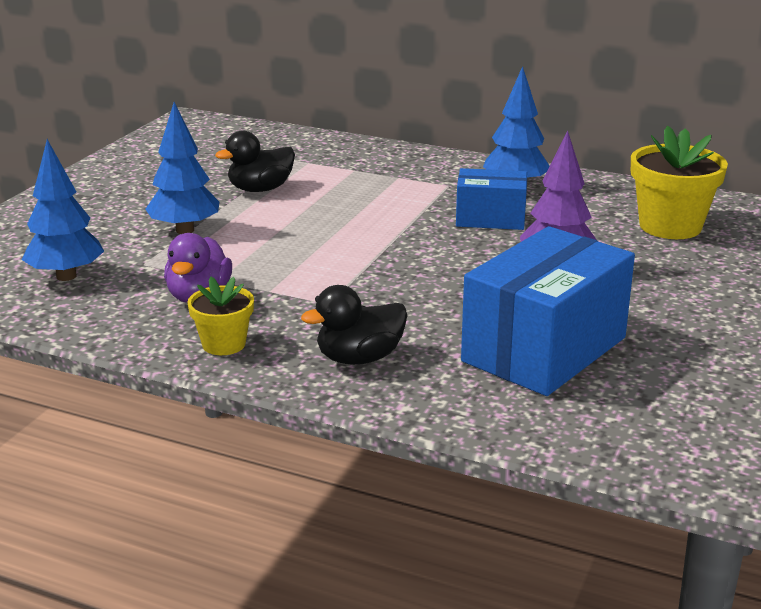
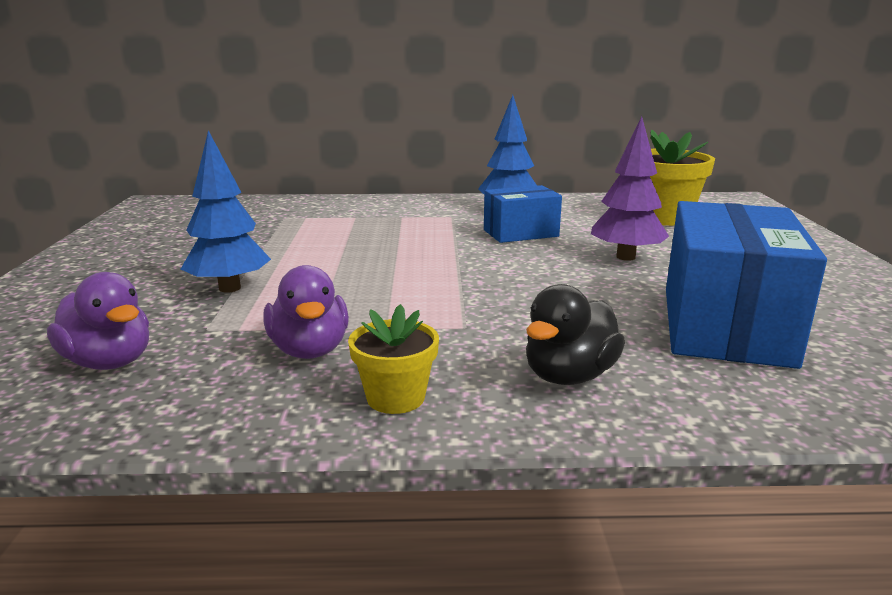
camera: 25 degrees left, 5 degrees down
(66, 276) = (109, 362): blue tree -> purple duck
(260, 189) = (279, 242): black duck -> none

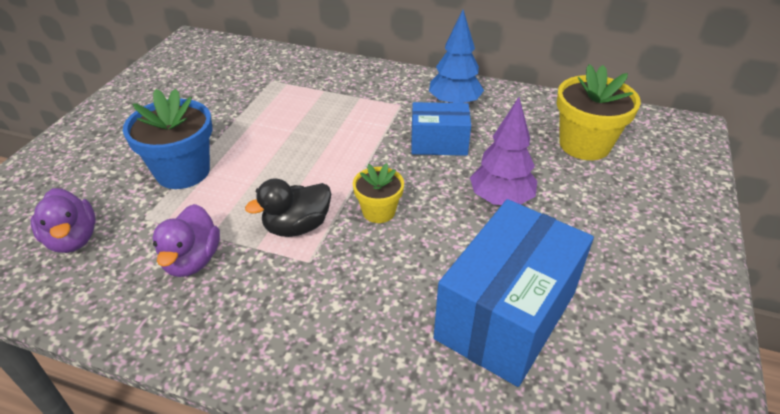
camera: 20 degrees right, 20 degrees up
(230, 288) = (183, 171): blue tree -> blue flower pot
(395, 398) = (214, 328): yellow flower pot -> yellow flower pot (378, 211)
(569, 376) = (340, 341): black duck -> black duck (297, 226)

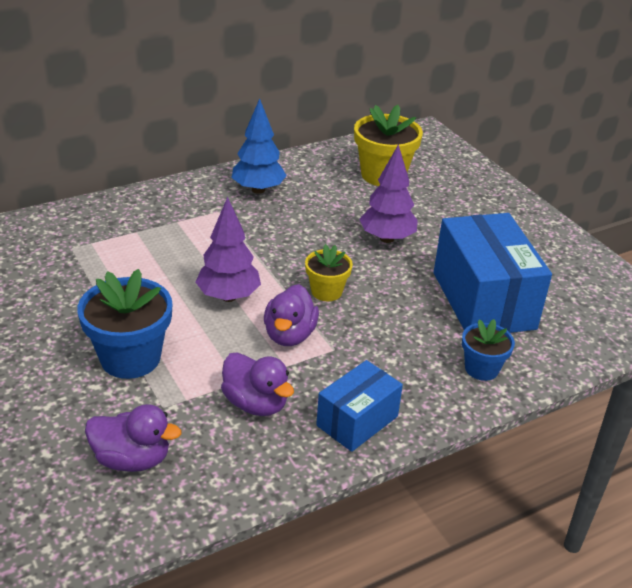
camera: 50 degrees left, 5 degrees down
(297, 226) = (289, 335): black duck -> purple duck
(305, 169) = (228, 296): none -> purple tree
(398, 378) = (481, 368): none -> blue flower pot
(439, 143) = (292, 224): blue box -> blue box (357, 421)

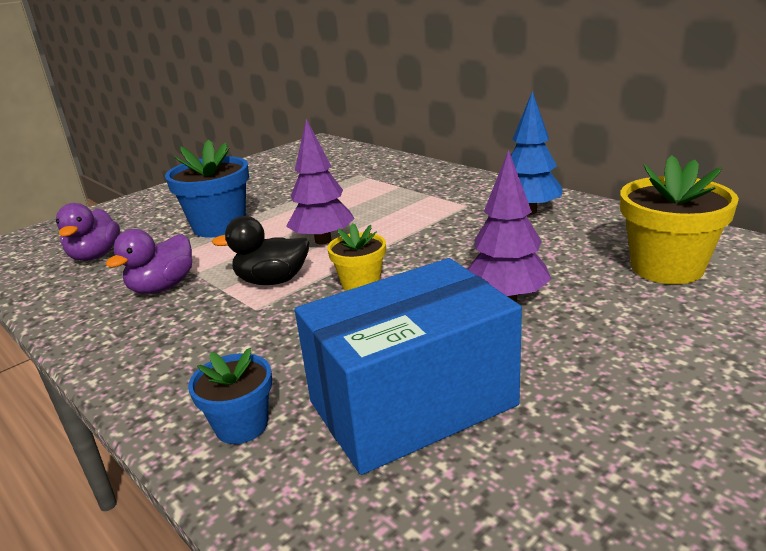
camera: 80 degrees right, 10 degrees down
(289, 335) = (272, 281): purple duck -> black duck
(357, 421) = (134, 345): blue box -> none

